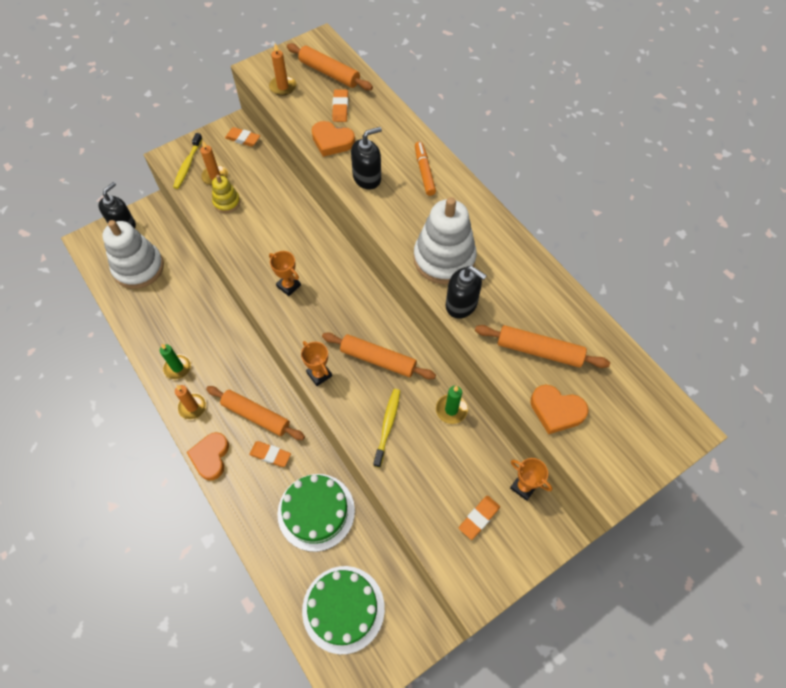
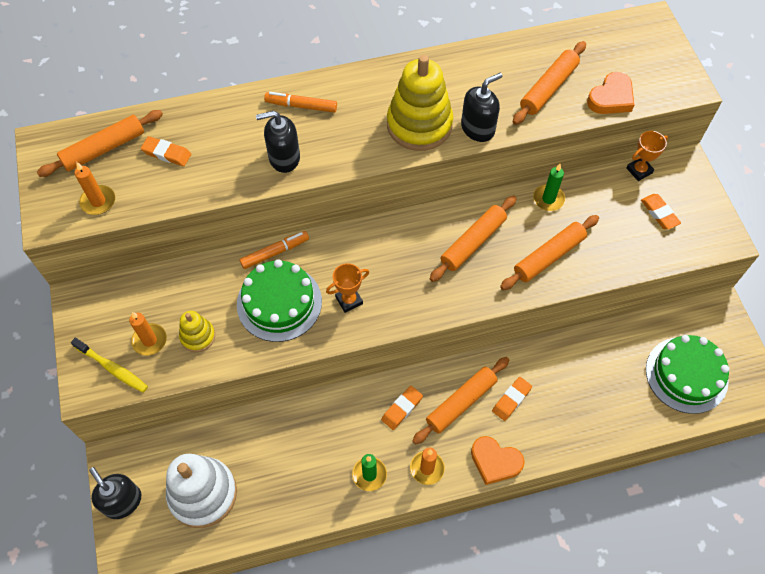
camera: 70 degrees left, 0 degrees up
(243, 139) = (104, 295): orange eraser -> orange eraser (402, 409)
(314, 223) = (275, 252): none -> orange marker
(316, 512) = (586, 372): green cake -> green cake (279, 302)
(319, 374) = (471, 300): orange trophy -> none
(332, 141) = (214, 175): orange heart -> none
(367, 178) = (284, 158): black soap dispenser -> black soap dispenser turned 90 degrees counterclockwise
(387, 426) = (548, 256): yellow toothbrush -> orange rolling pin
(444, 259) = (419, 125): white stacking toy -> yellow stacking toy

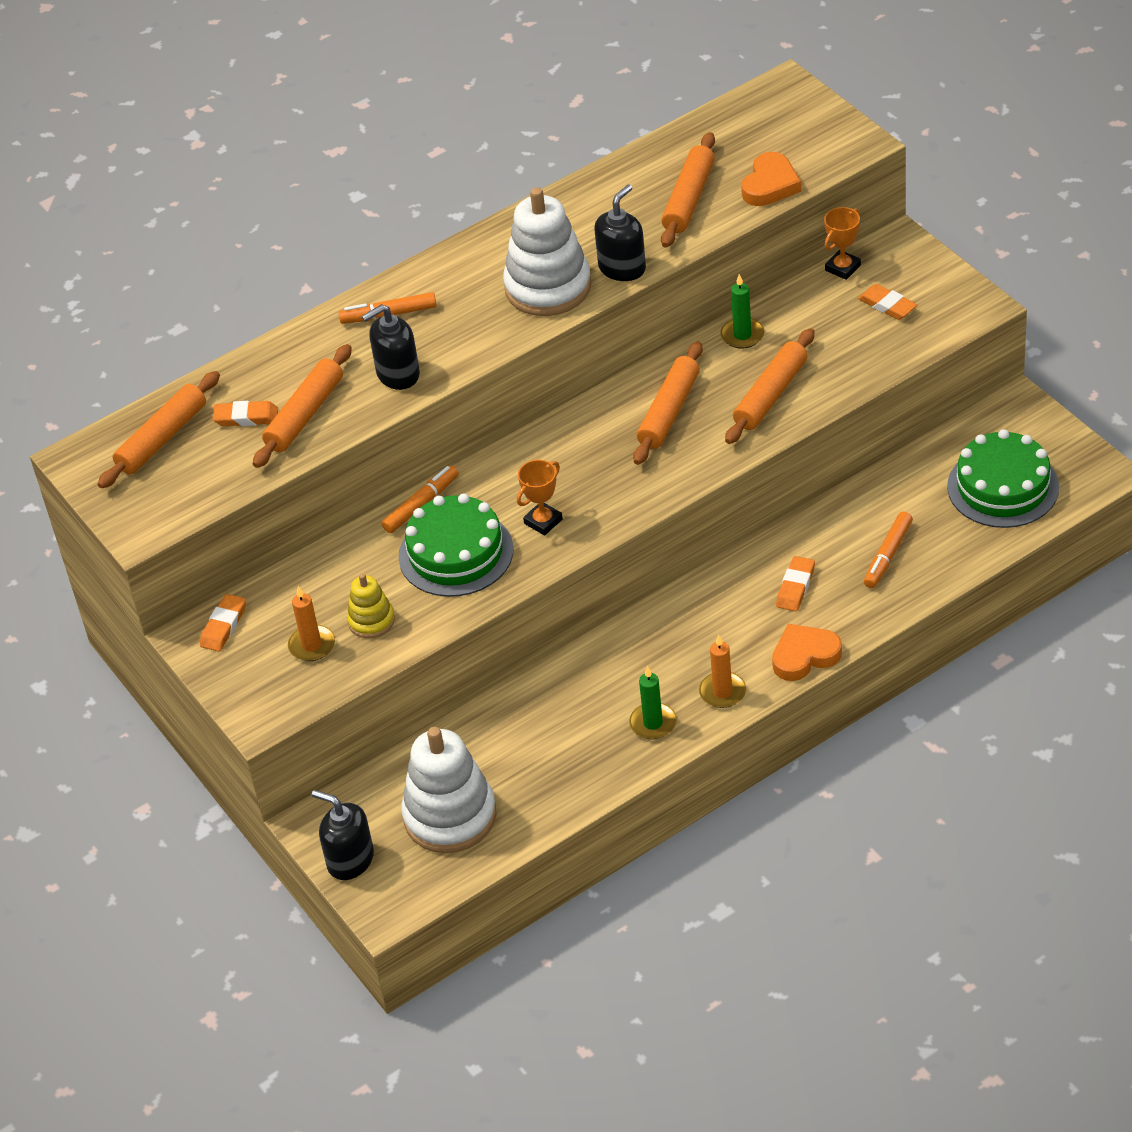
camera: 15 degrees left, 15 degrees down
(98, 201) = (189, 492): orange candle -> none
(112, 368) = (281, 688): yellow toothbrush -> none
(402, 409) = (660, 644): orange eraser -> orange eraser (224, 626)
(419, 125) = (548, 287): yellow stacking toy -> white stacking toy
(461, 403) = (733, 612): orange rolling pin -> orange rolling pin (305, 415)
(495, 461) = (804, 656): orange heart -> orange heart turned 150 degrees clockwise
(585, 399) = (888, 555): none -> orange marker

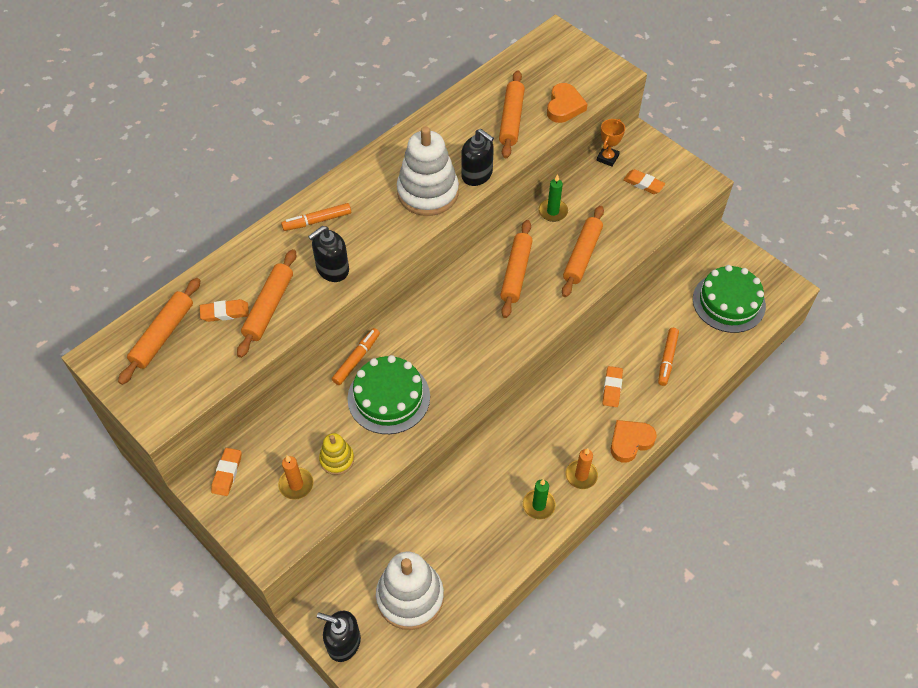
camera: 15 degrees left, 10 degrees up
(543, 521) = (446, 366): orange trophy -> none
(622, 268) = (477, 174): black soap dispenser -> black soap dispenser turned 105 degrees clockwise

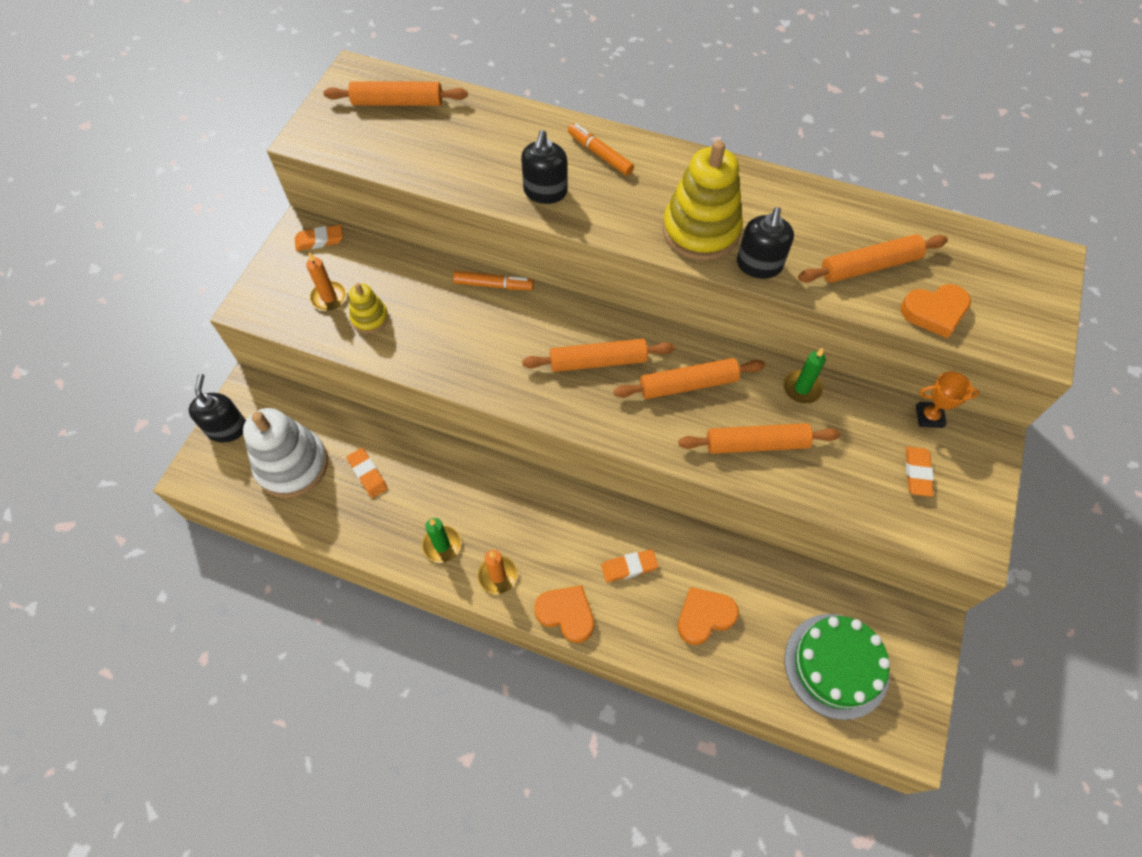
camera: 65 degrees right, 5 degrees up
(225, 312) = (446, 134): orange eraser -> orange eraser (368, 474)
(269, 307) = (470, 163): orange rolling pin -> orange rolling pin (598, 361)
(332, 269) = (545, 192): black soap dispenser -> black soap dispenser turned 105 degrees counterclockwise
(388, 397) = (461, 331): green cake -> none
(428, 192) = (701, 230): white stacking toy -> yellow stacking toy
(667, 359) = (704, 616): orange marker -> orange heart

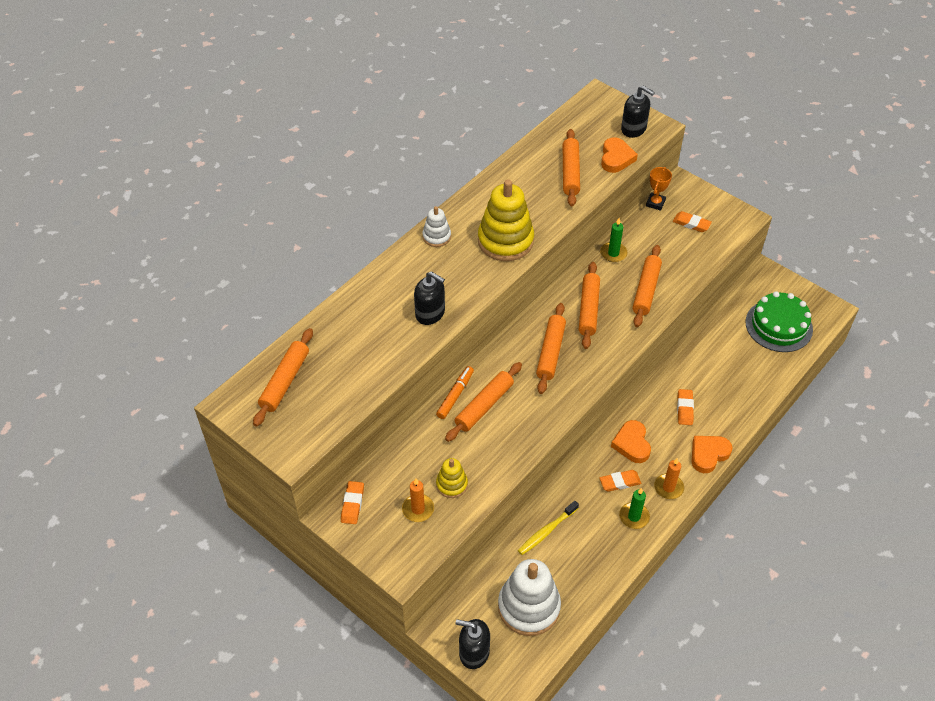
camera: 70 degrees left, 10 degrees down
(368, 474) = (557, 553): orange eraser -> orange eraser (620, 482)
(393, 456) = (546, 531): none -> yellow toothbrush
(489, 317) = (484, 406): none -> orange rolling pin
(600, 154) = (409, 272): orange marker -> none
(670, 162) = (436, 236): none -> white stacking toy
(704, 616) = (731, 379): orange heart -> orange heart (632, 444)
(759, 265) = (547, 222): black soap dispenser -> black soap dispenser (633, 129)

